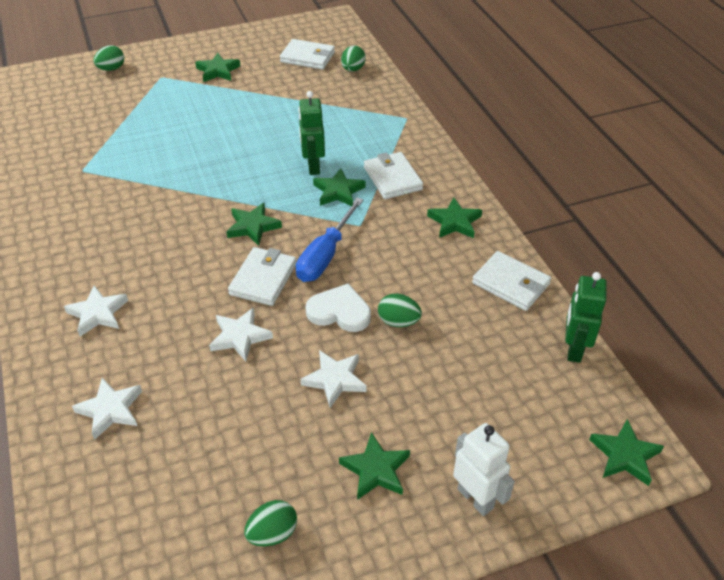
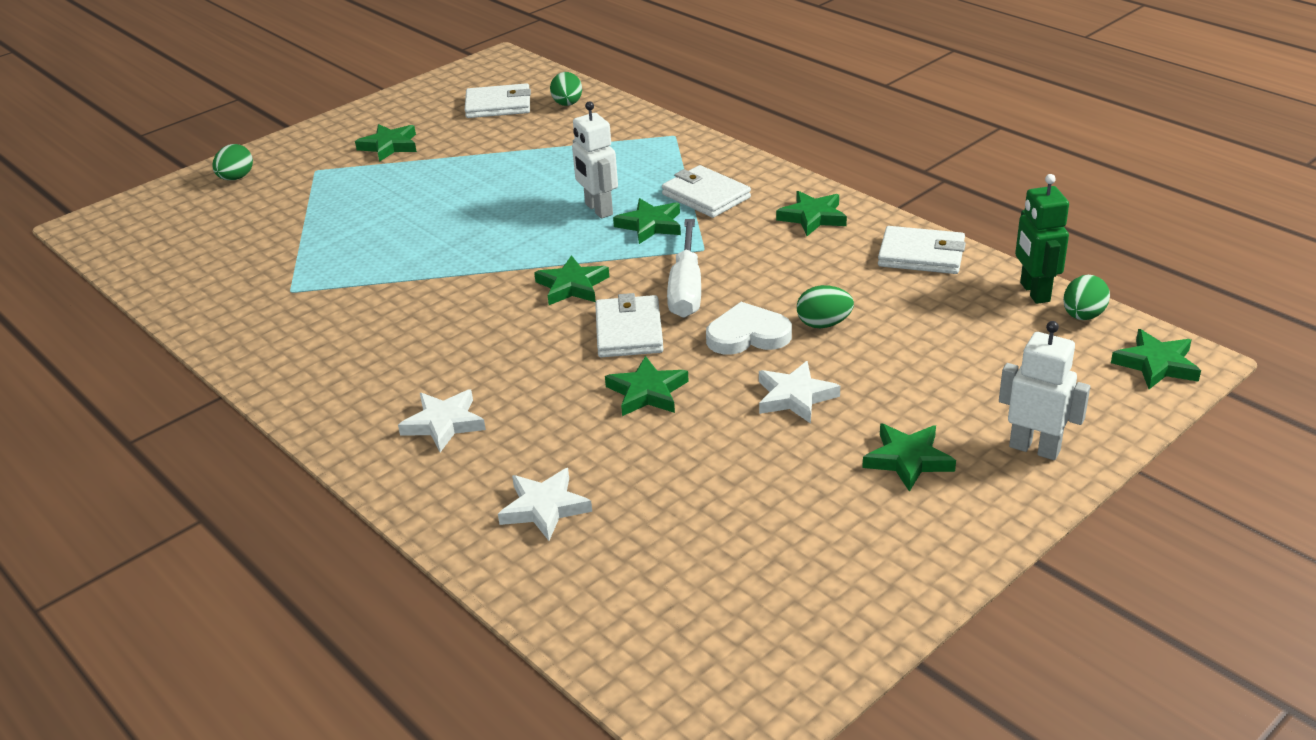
camera: 20 degrees left, 10 degrees down
(240, 337) = (647, 392): white star -> green star
(272, 533) = (839, 552): green egg -> green egg (1082, 316)
(313, 166) = (598, 209): green robot -> white robot
(325, 256) = (686, 289): blue screwdriver -> white screwdriver

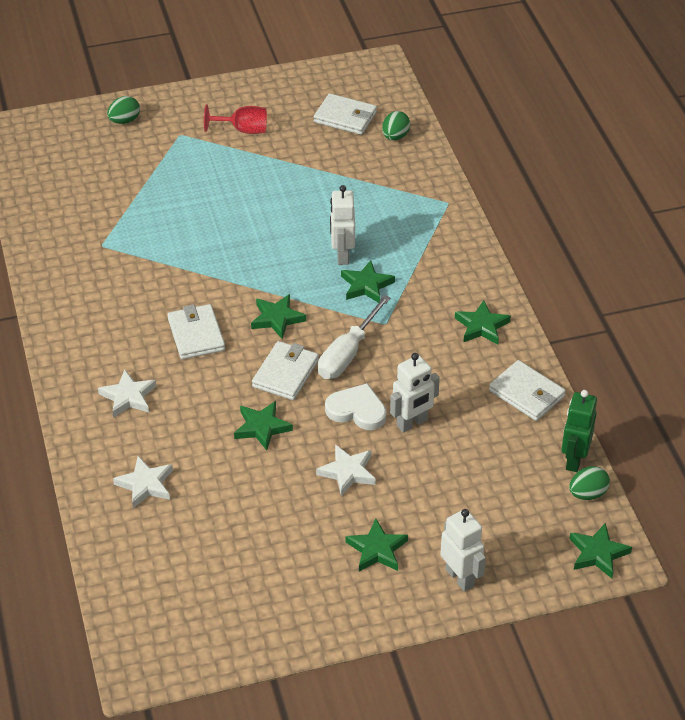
camera: 25 degrees right, 10 degrees up
(389, 146) = (243, 130): green star -> red goblet
(706, 196) = (424, 274): white wallet -> white wallet (196, 335)
(823, 324) = (412, 423): green egg -> white robot

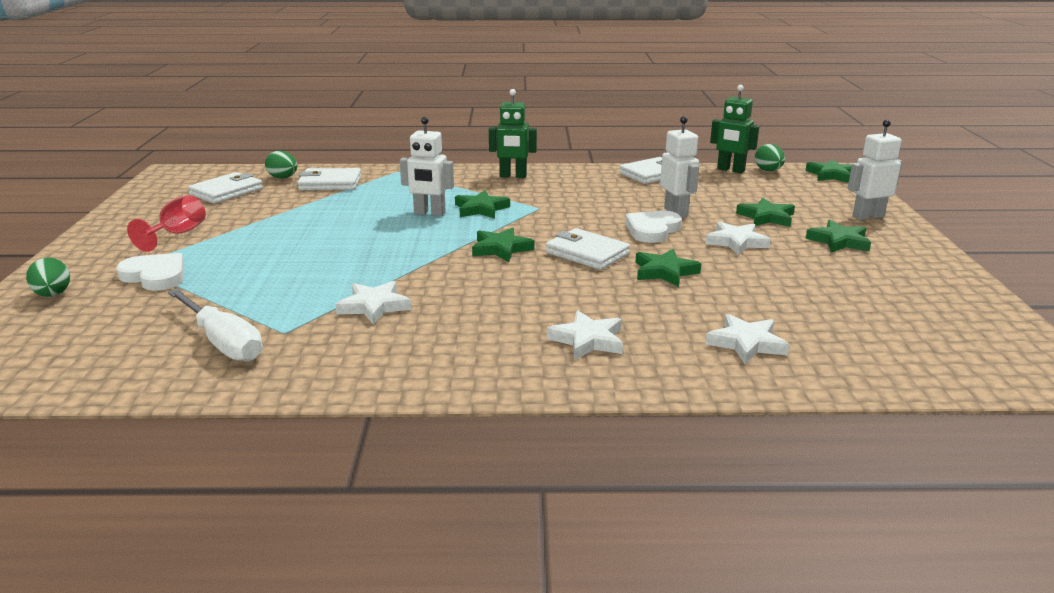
camera: 75 degrees left, 20 degrees down
(150, 275) = (374, 306): none -> white star
(166, 152) = (155, 276): none -> white heart
(196, 335) = (499, 290): white wallet -> white wallet (330, 183)
(347, 353) = (572, 225): white screwdriver -> white screwdriver (223, 342)
(471, 287) = (513, 176): none -> green robot
(482, 326) = (564, 178): green star -> green star (766, 217)

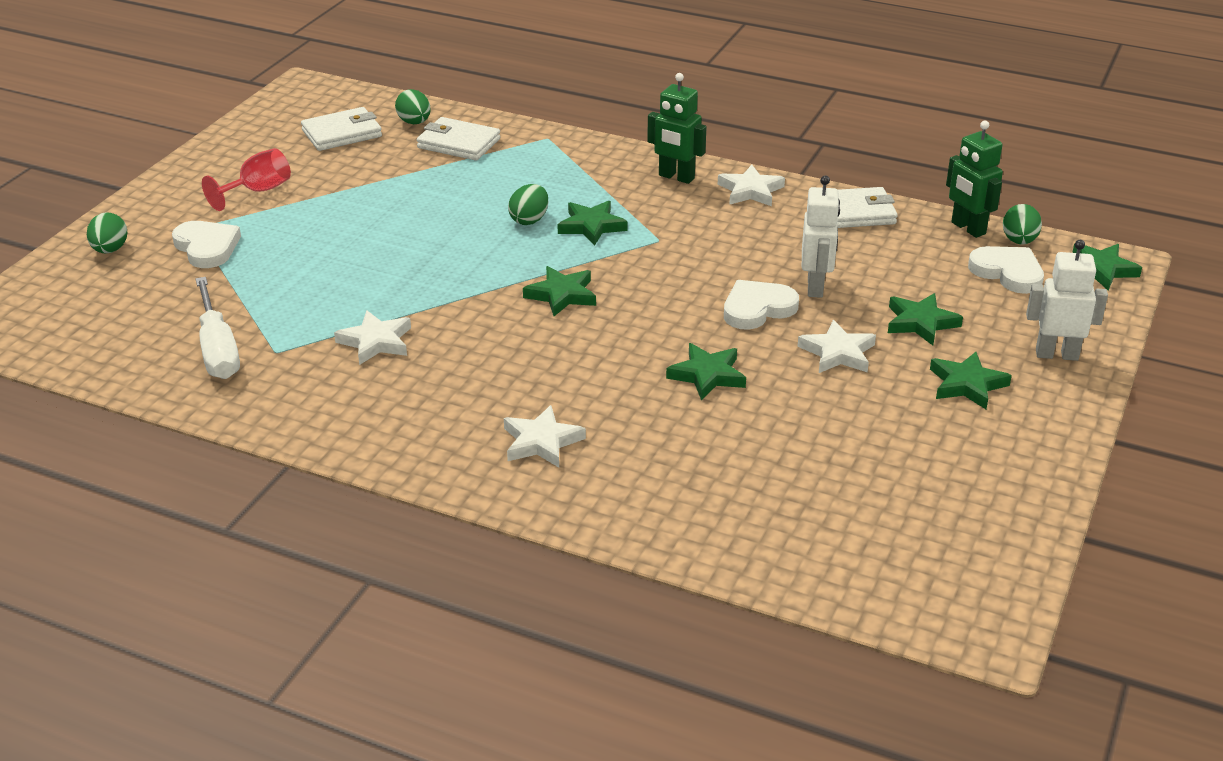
camera: 25 degrees right, 10 degrees up
(429, 213) = (529, 220): white robot -> green egg
(587, 253) = (648, 326): white wallet -> none
(746, 343) = (695, 492): white star -> white star (750, 191)
(782, 185) = (1007, 272): none -> white heart

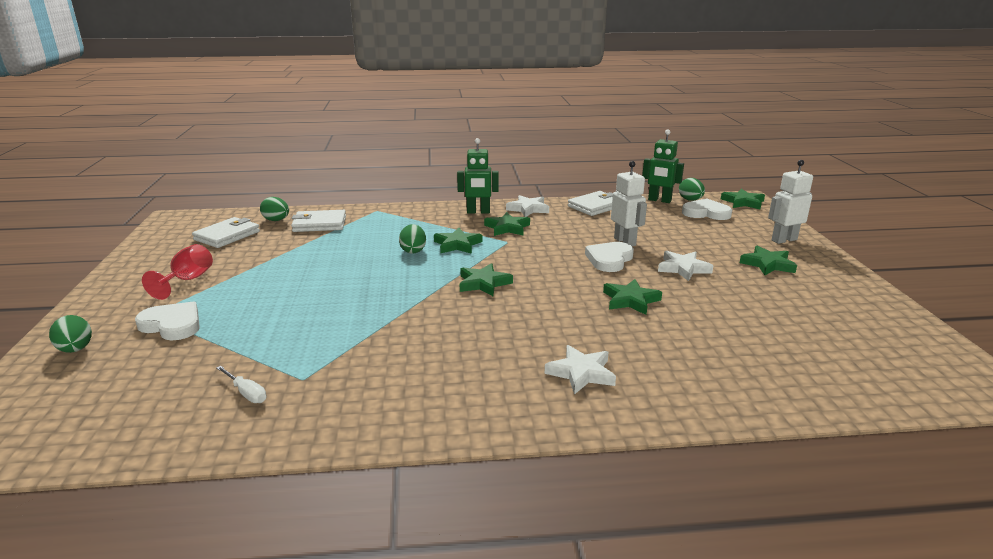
camera: 30 degrees left, 10 degrees down
(218, 349) = (246, 393): white screwdriver -> white screwdriver, size x0.50
(376, 342) = (381, 347): white star -> none
(920, 323) = (701, 243): green star -> green star (507, 228)

